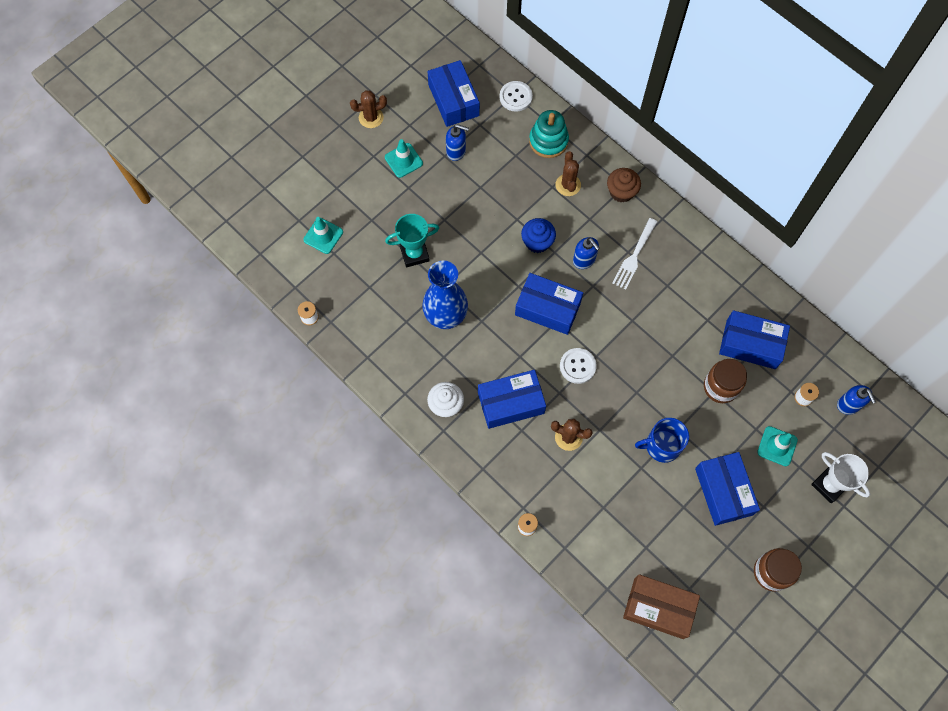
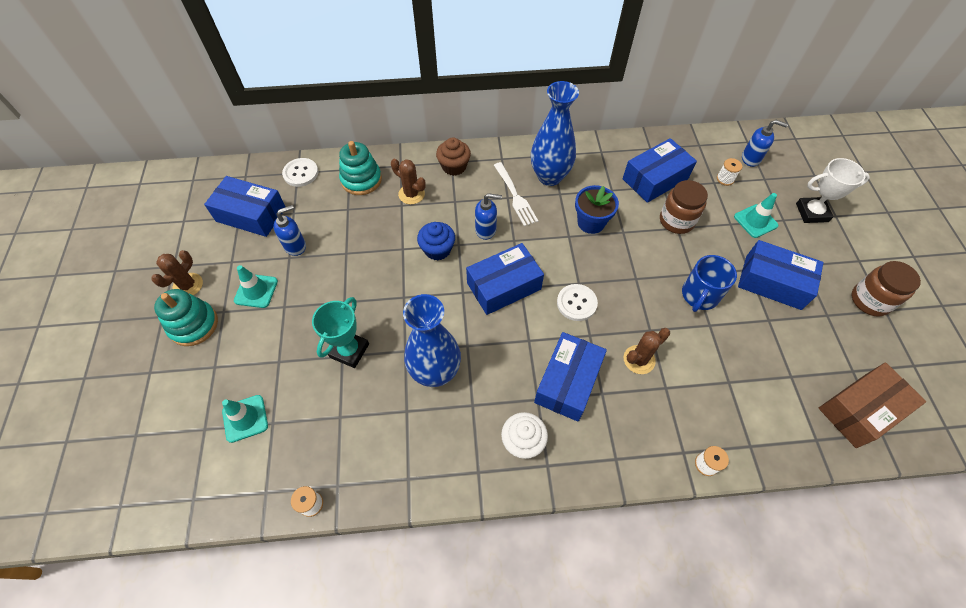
camera: 50 degrees left, 10 degrees down
(350, 148) = (193, 325): none -> turquoise stacking toy
(659, 327) = (591, 222): none -> blue flower pot
(677, 266) = (549, 176): none -> blue vase

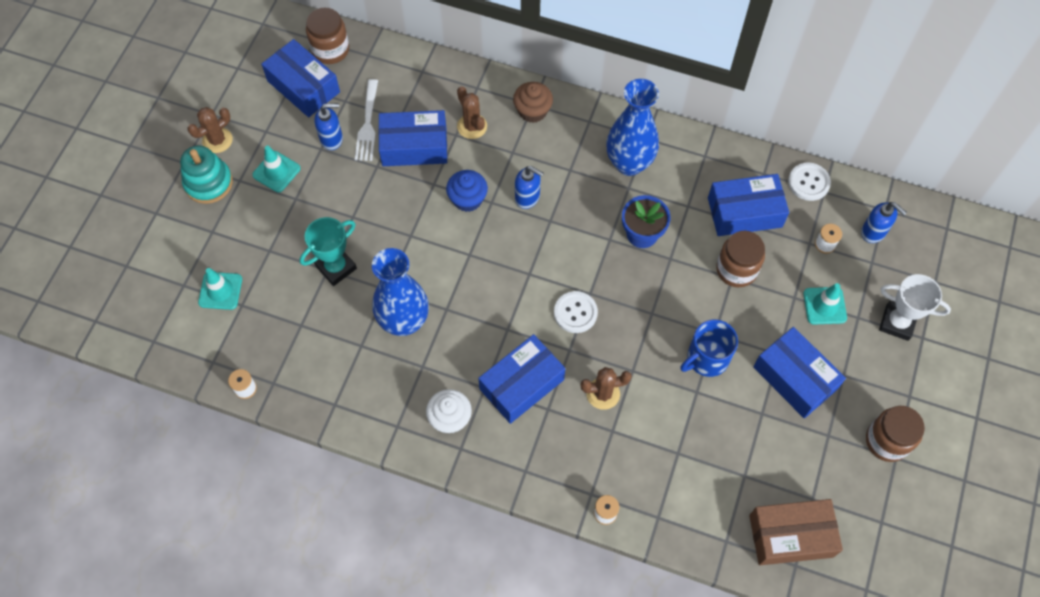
camera: 25 degrees right, 5 degrees up
(263, 179) = (330, 50): none -> brown jar
(301, 173) = (371, 57): white button -> white button (808, 182)
(361, 180) = (429, 89): turquoise stacking toy -> none
(504, 286) = (513, 265): blue box -> blue box (414, 146)
(515, 196) = (579, 172): white fork -> white fork (367, 124)

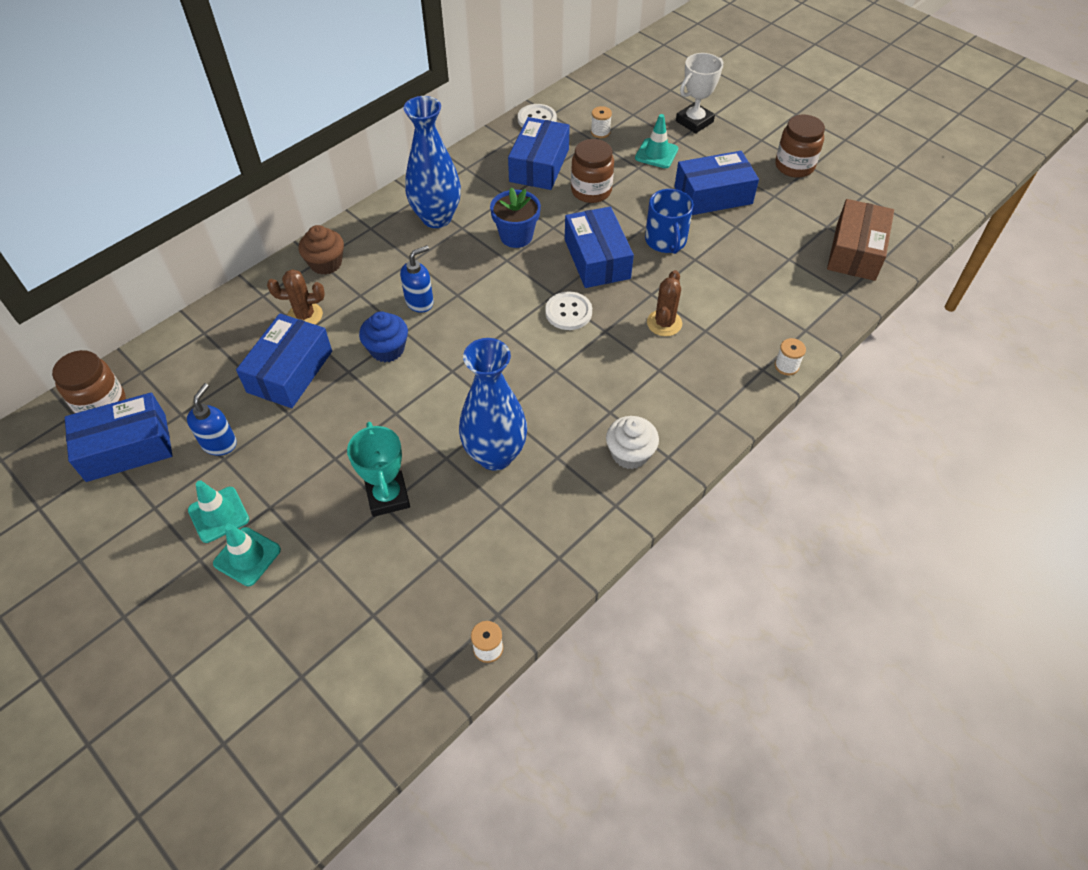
camera: 65 degrees left, 10 degrees down
(208, 183) = (176, 596): turquoise stacking toy -> none
(217, 140) = (123, 565): brown cactus -> none
(220, 291) = (338, 633): turquoise traffic cone -> turquoise traffic cone (247, 556)
(367, 124) = (228, 403): white fork -> none
(522, 384) = (622, 380): blue box -> blue box (597, 259)
(873, 232) = (606, 103): blue soap dispenser -> none

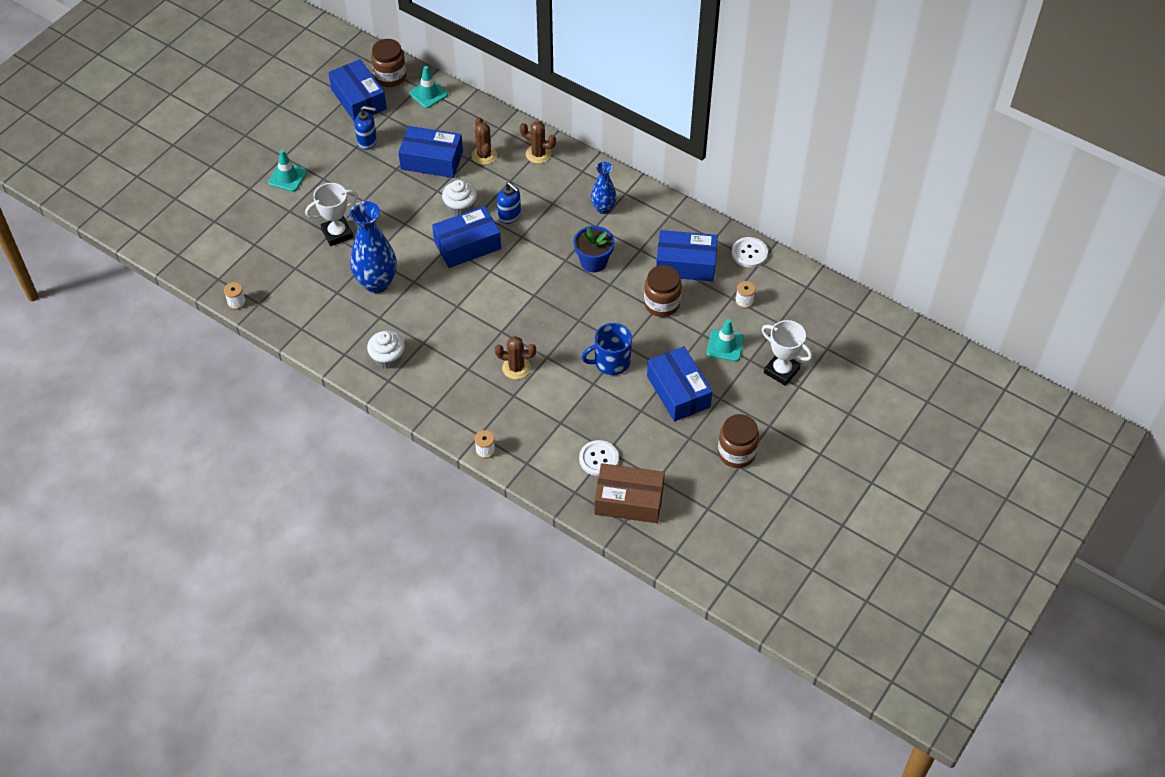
camera: 80 degrees right, 0 degrees up
(218, 514) = (315, 156): turquoise traffic cone -> turquoise traffic cone (428, 94)
(326, 263) = (538, 154): brown cupcake -> brown cactus
(387, 349) = (460, 207): blue cupcake -> white cupcake
(388, 496) = (337, 233): turquoise trophy -> white trophy
(436, 218) = (603, 208): blue vase -> blue vase, size x0.58
(568, 312) = (516, 306): white button -> white button (599, 459)
(597, 259) = (579, 317): blue box -> blue box (467, 245)

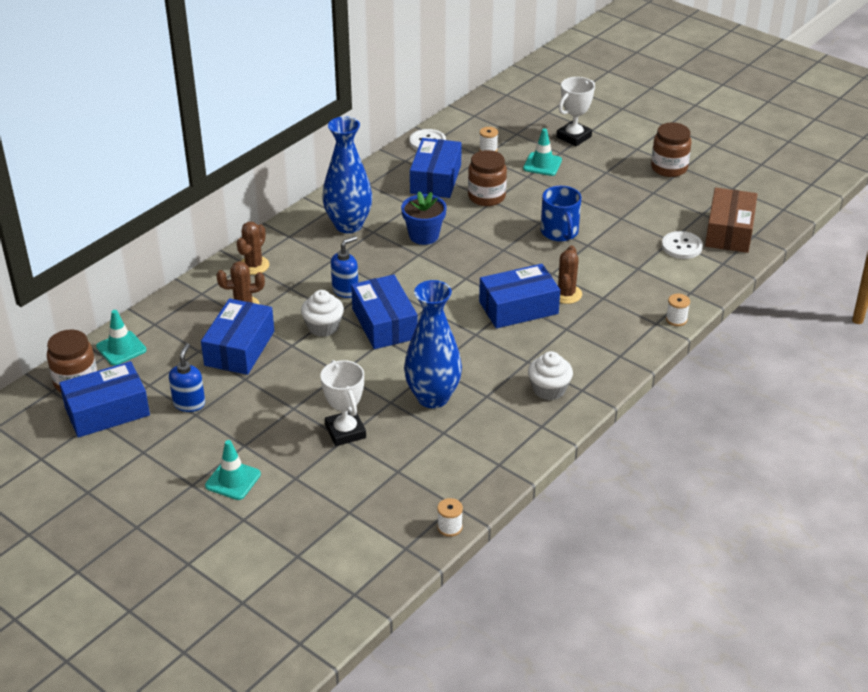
camera: 85 degrees left, 15 degrees down
(603, 208) = (348, 225): blue vase -> blue vase, size x1.73
(678, 391) = (598, 195): blue box -> blue box (518, 308)

